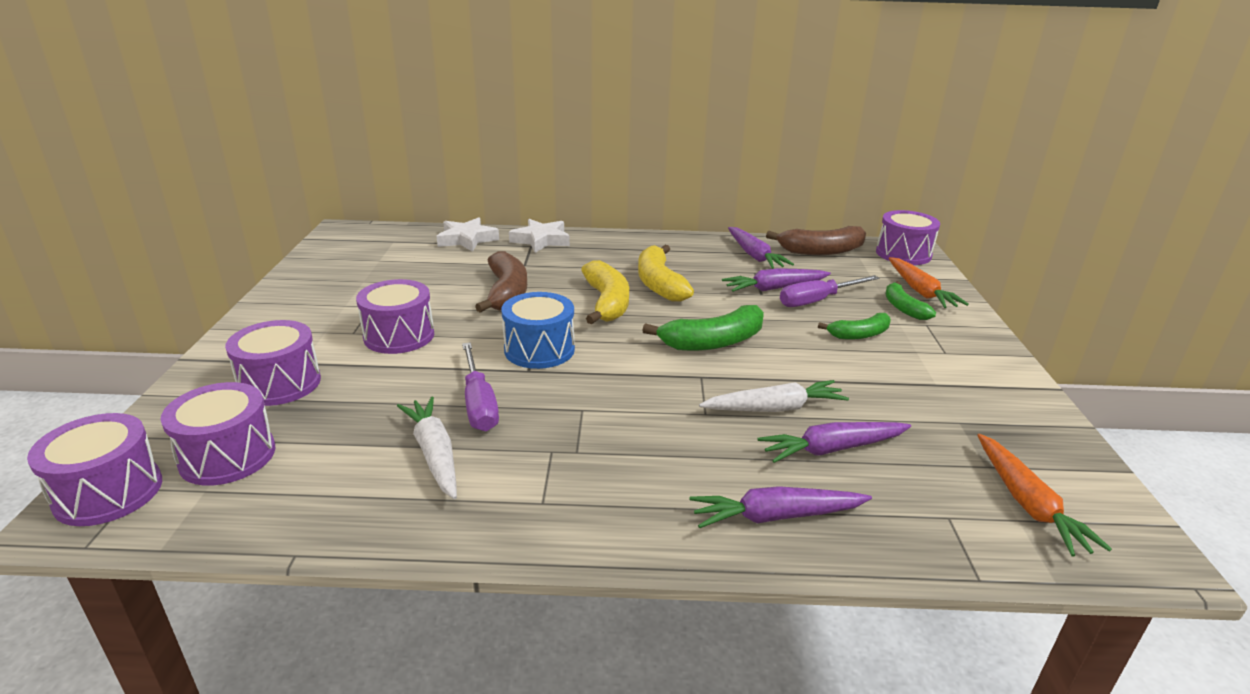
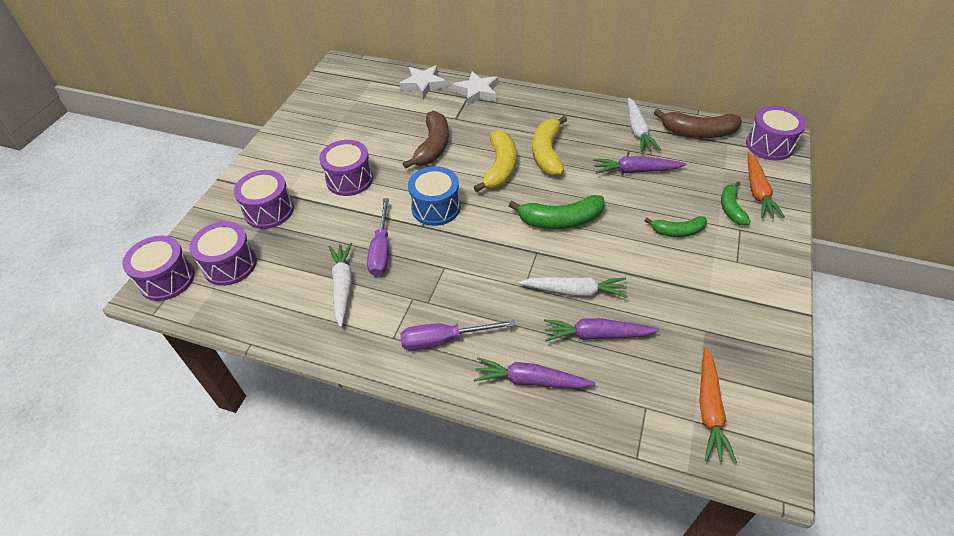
camera: 20 degrees right, 20 degrees up
(754, 255) = (638, 131): purple carrot -> white carrot
(817, 301) = (663, 190): purple screwdriver -> purple screwdriver (444, 340)

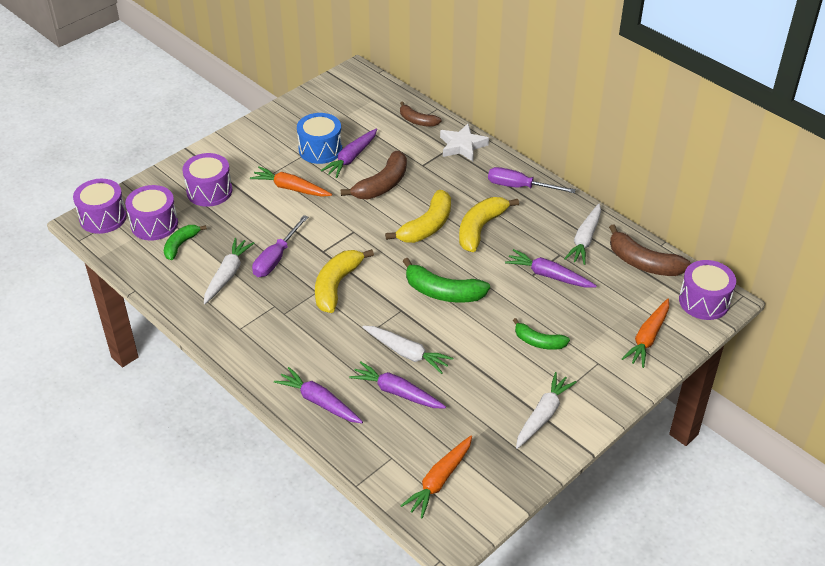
camera: 25 degrees right, 5 degrees down
(349, 179) = (291, 188): purple drum -> orange carrot
(387, 134) = (351, 158): none -> purple carrot
(423, 85) = (417, 121): white star -> brown banana
(436, 208) = (345, 240): blue drum -> blue drum (320, 149)
(444, 340) = (276, 346): purple screwdriver -> purple screwdriver (519, 187)
(459, 253) = (336, 286): none -> yellow banana
(731, 208) = (607, 342): green banana -> green banana (181, 245)
(740, 297) = (543, 415): none -> white carrot

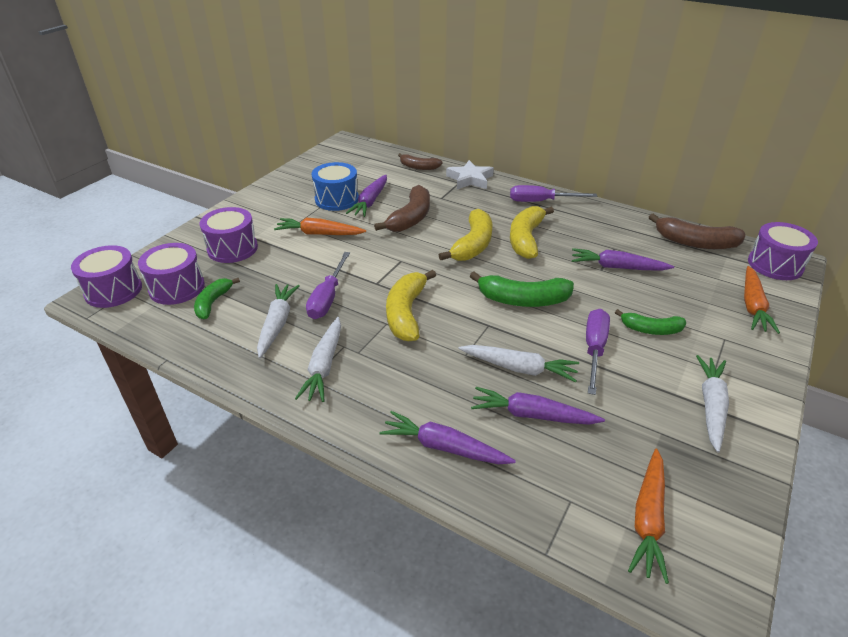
camera: 15 degrees left, 5 degrees down
(478, 349) = (594, 349): none -> purple screwdriver
(585, 239) = (628, 232): white carrot -> white carrot (324, 366)

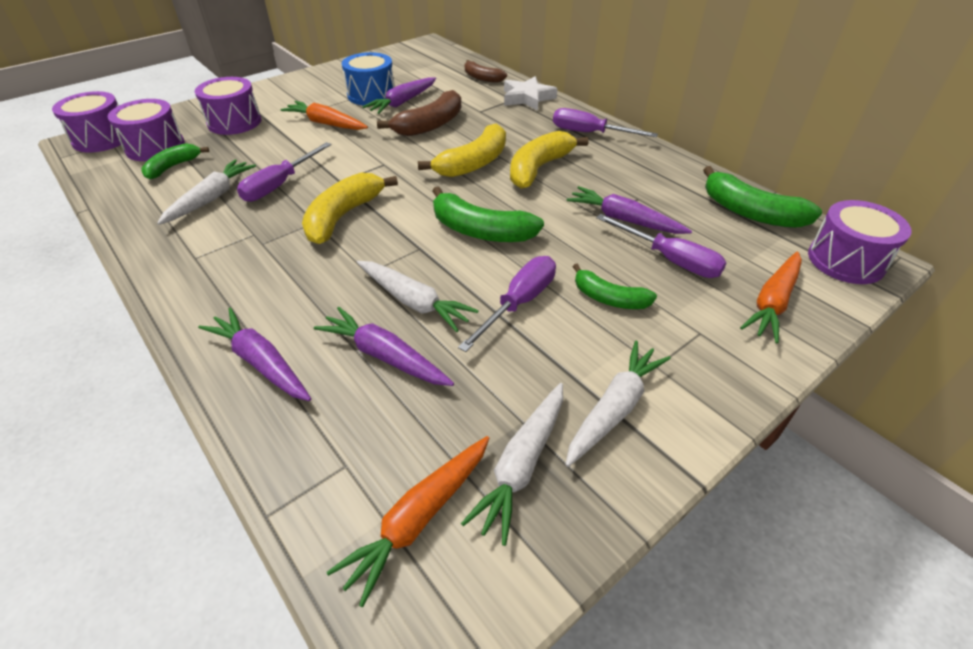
camera: 20 degrees right, 5 degrees up
(324, 366) = (218, 248): white carrot -> white carrot (522, 464)
(669, 291) = (670, 260): none -> purple screwdriver
(695, 243) = (750, 212): brown banana -> green banana

